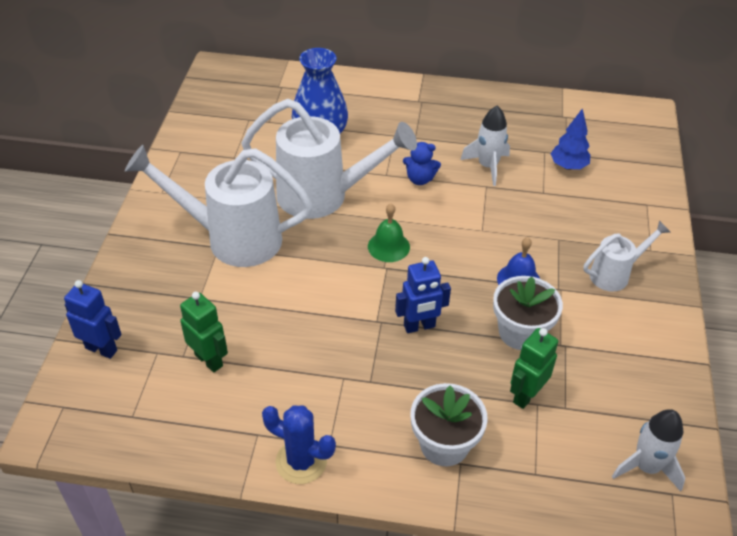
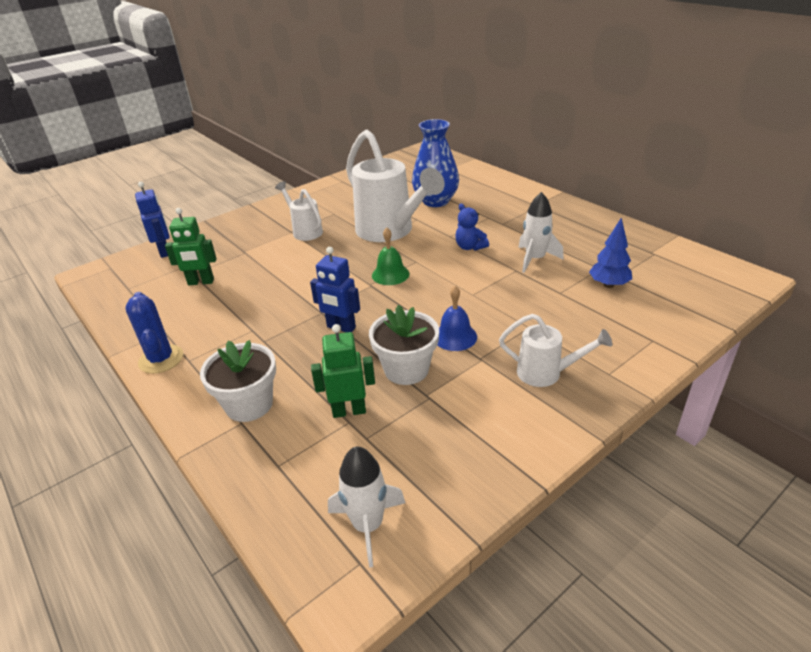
camera: 45 degrees right, 10 degrees down
(209, 360) = (201, 282): green robot -> green robot turned 90 degrees clockwise
(232, 238) = (305, 231): white watering can -> white watering can, size x0.52

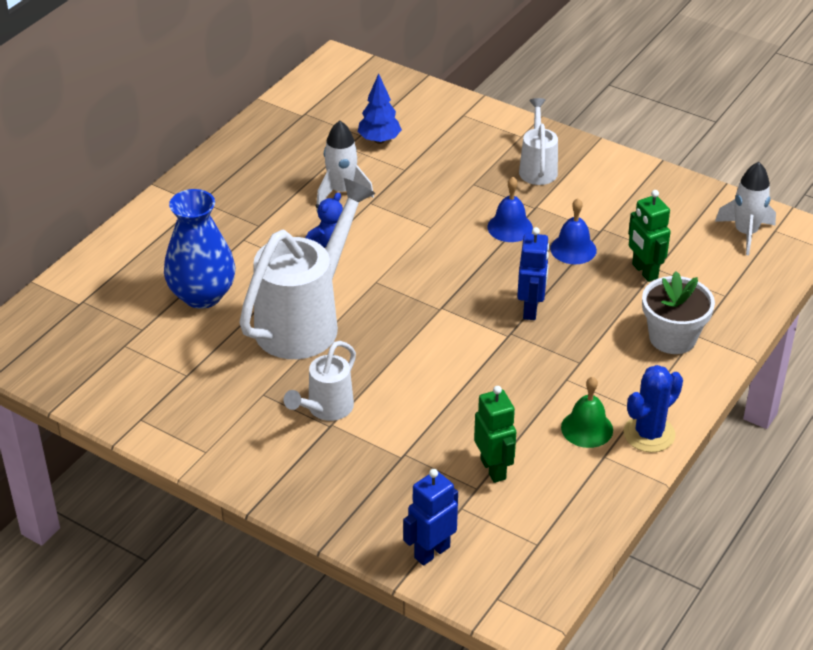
camera: 110 degrees left, 5 degrees up
(390, 274) = (412, 296): green bell -> green bell (587, 428)
(406, 369) = (573, 249): white flower pot -> blue bell

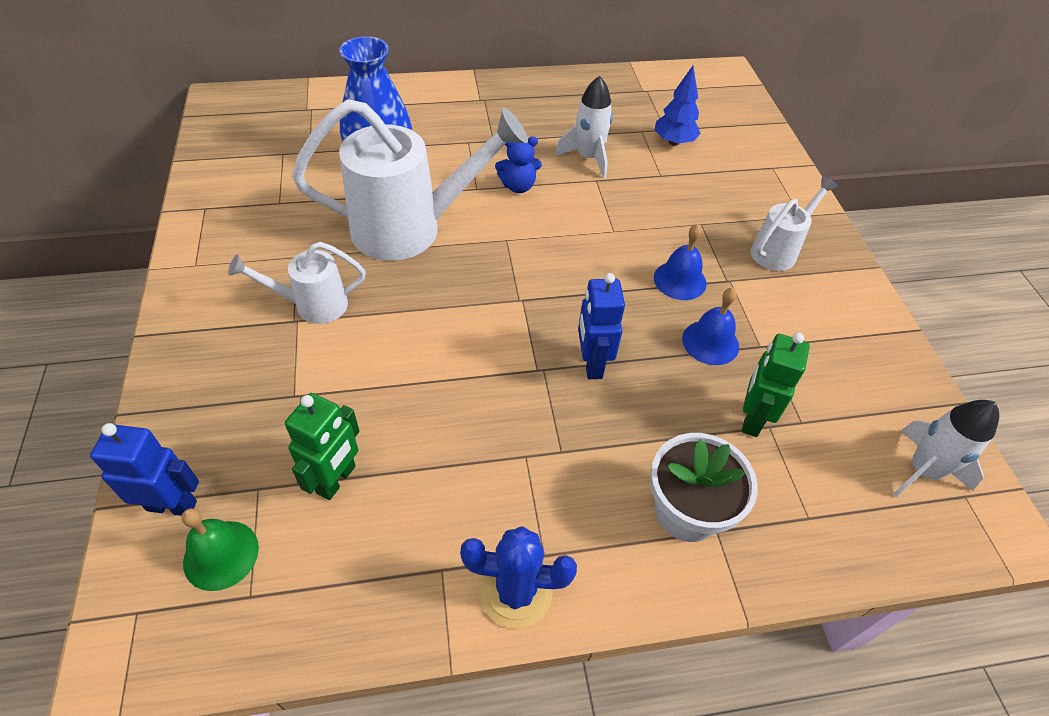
camera: 45 degrees right, 10 degrees up
(531, 309) = (591, 364): blue robot -> blue robot turned 120 degrees clockwise
(587, 428) = (469, 524): green bell -> green bell (221, 555)

